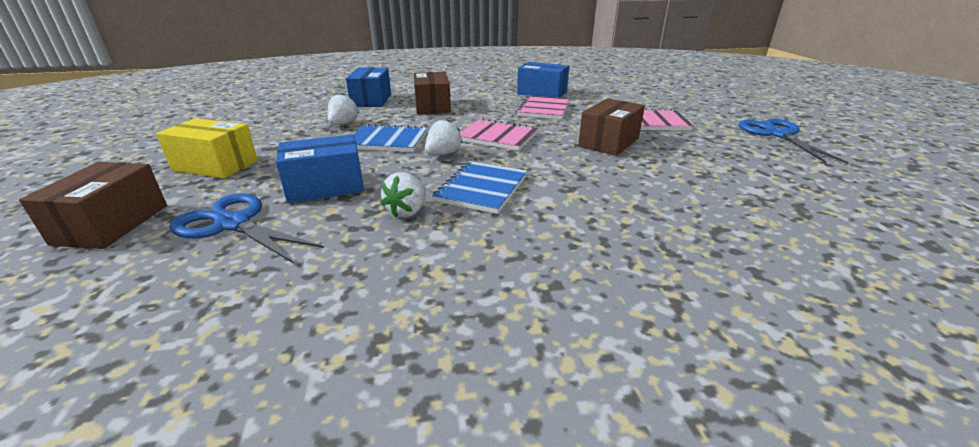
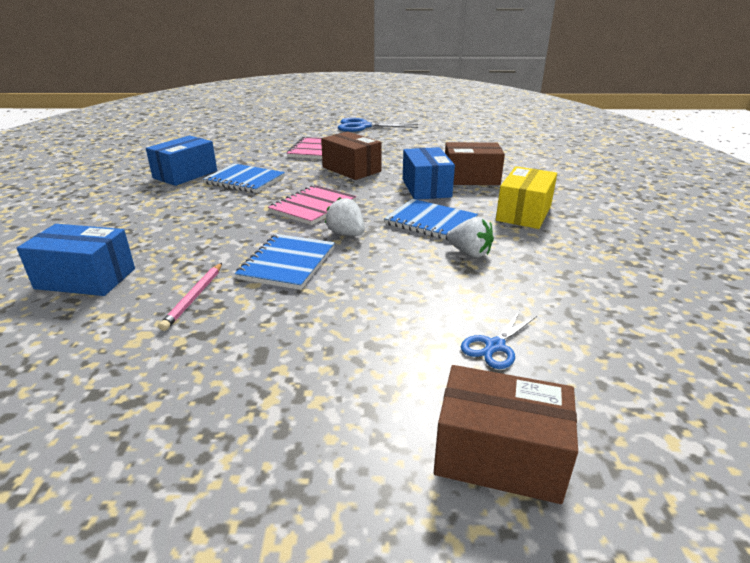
camera: 80 degrees left, 0 degrees up
(215, 165) = (310, 400): yellow box -> yellow box (523, 213)
(233, 224) = (495, 346): blue scissors -> blue scissors, size x0.56
(325, 187) = (411, 296): blue box -> blue box (426, 188)
(343, 124) = (194, 297): white strawberry -> pink pencil
(432, 106) = (172, 234): brown box -> brown box (471, 178)
(543, 109) = (245, 180): pink notebook -> blue notebook

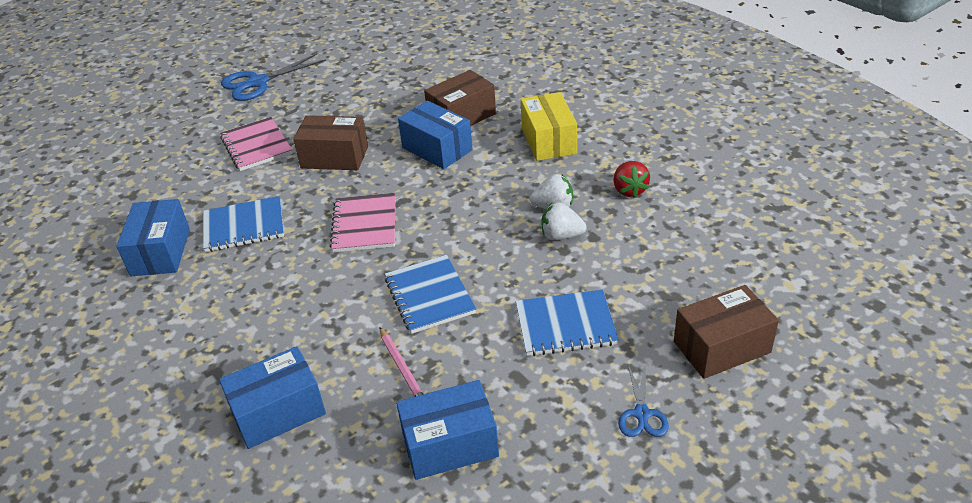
camera: 35 degrees left, 10 degrees up
(132, 370) = (450, 444): none -> blue box
(346, 234) = (436, 239): white strawberry -> white strawberry (561, 236)
(431, 222) = (488, 189): blue notebook -> blue notebook (565, 325)
(495, 346) = (652, 279): blue scissors -> blue scissors (642, 414)
(559, 270) = (629, 190): none -> red strawberry

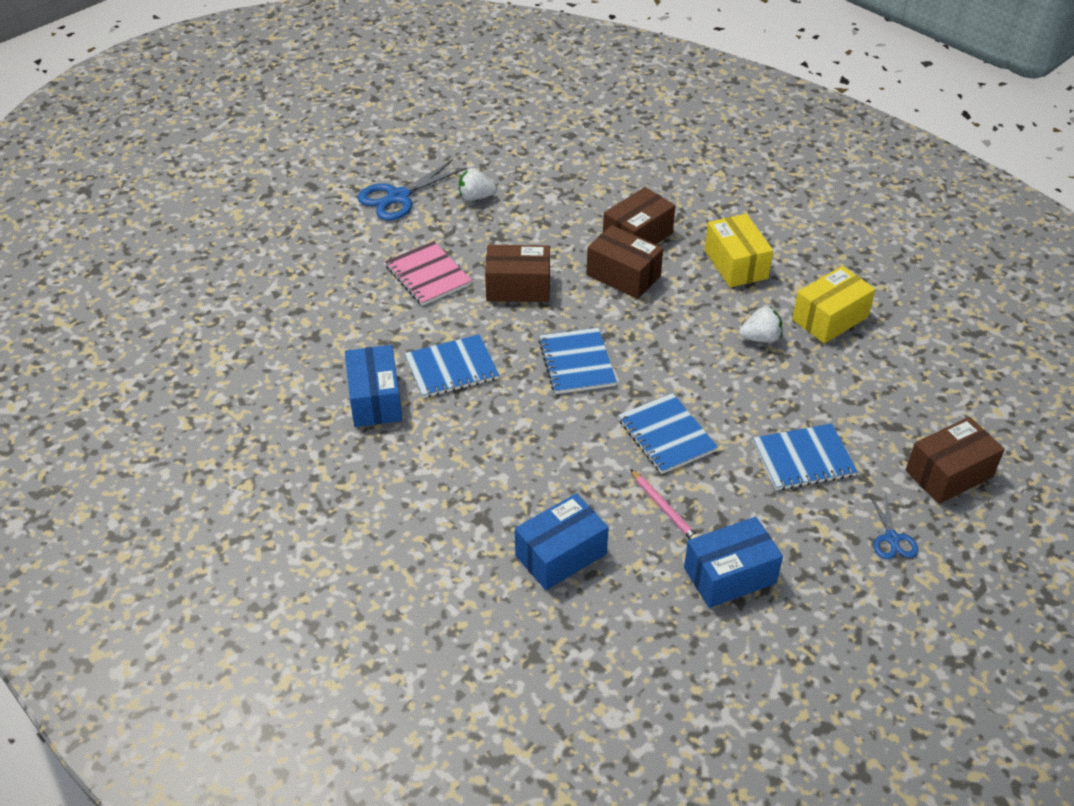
camera: 10 degrees left, 5 degrees up
(365, 225) = (577, 363): pink notebook -> blue notebook
(437, 149) = (623, 275): blue box -> brown box
(561, 236) = (776, 369): white strawberry -> white strawberry (476, 197)
(629, 190) = (830, 318): red strawberry -> yellow box

